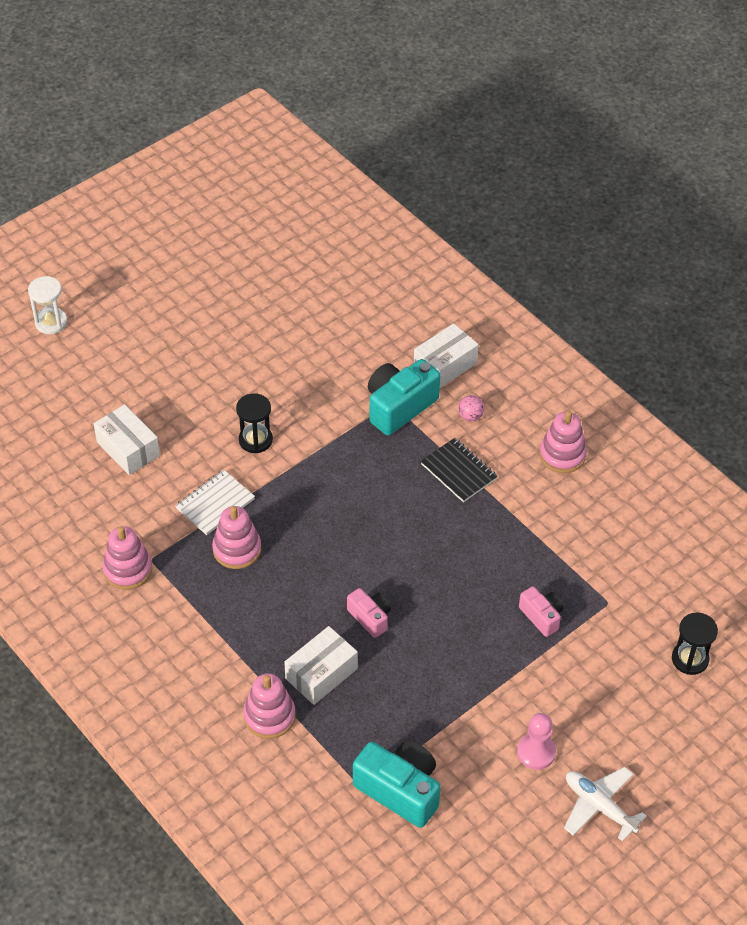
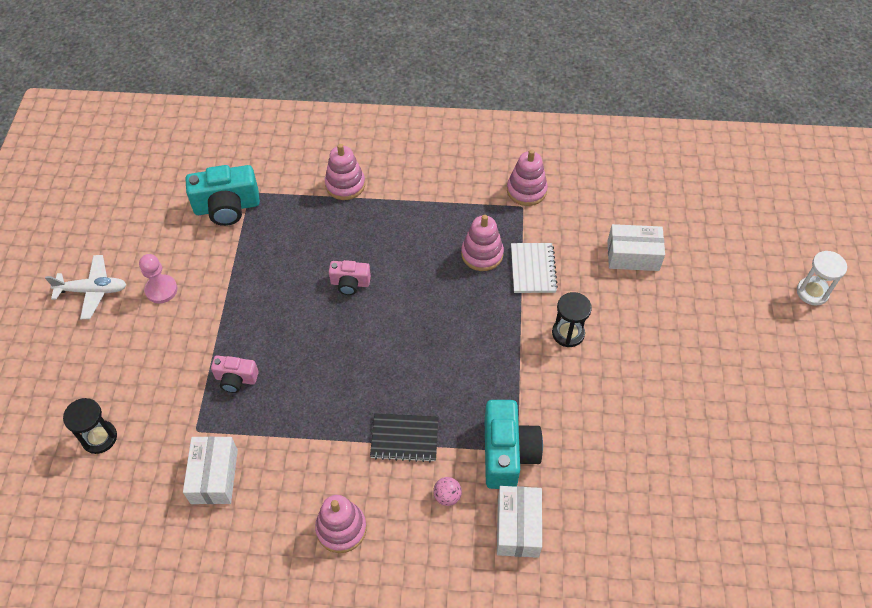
camera: 135 degrees right, 5 degrees up
(321, 674) = (342, 228): white box -> white box (214, 476)

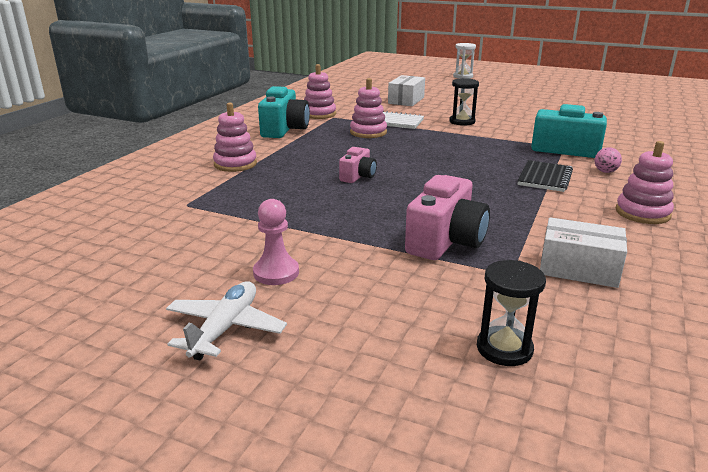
camera: 70 degrees left, 30 degrees down
(227, 207) = (191, 219): turquoise camera -> turquoise camera (284, 130)
(236, 379) = (445, 241): pink camera -> pink camera, size x1.77
(517, 527) = (633, 155): white box -> none

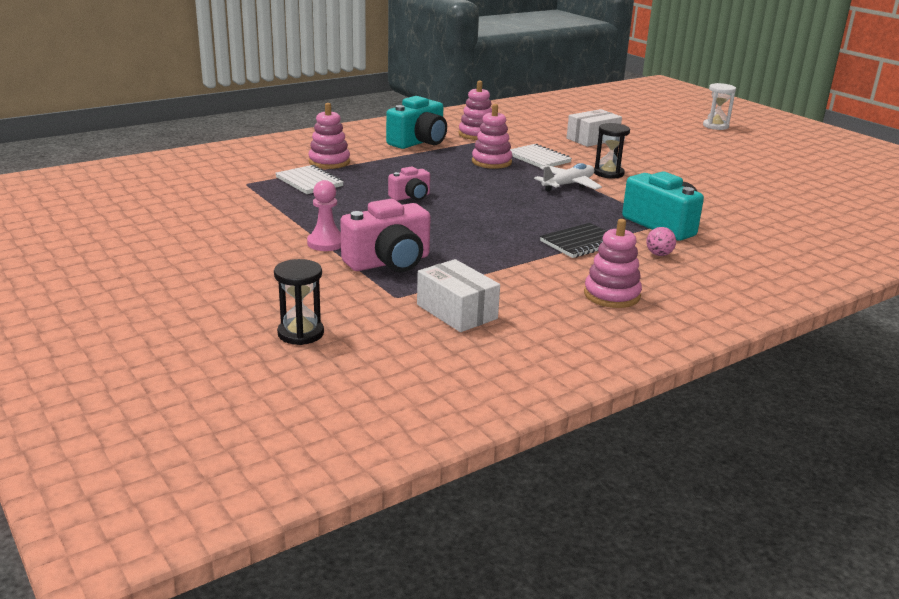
camera: 30 degrees right, 0 degrees up
(225, 328) = (154, 265): white plane -> white plane (568, 185)
(247, 187) = (309, 182): none -> white notebook
(276, 273) = (234, 244): pink pawn -> pink pawn (326, 243)

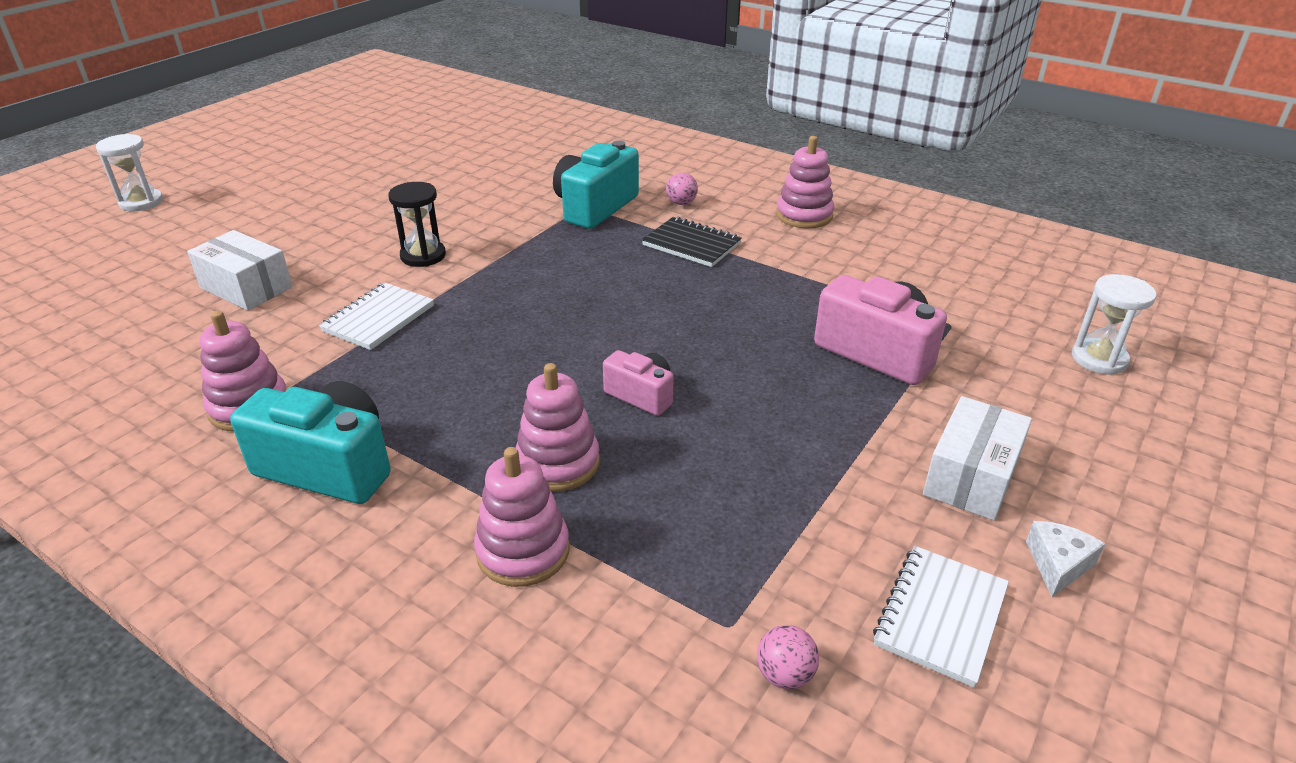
camera: 110 degrees left, 10 degrees up
(179, 248) = (1058, 564): none -> white cheese
(212, 186) = (784, 675): none -> pink ball
(300, 333) = (1099, 359): black hourglass -> white hourglass
(309, 182) = (655, 534): white notebook -> white notebook (940, 616)
(326, 243) = (880, 419): pink pawn -> none
(456, 311) = (936, 283): white box -> white box (971, 477)
(491, 162) = (419, 357): pink stacking toy -> pink stacking toy (558, 463)
(568, 185) = (493, 278): white plane -> none

